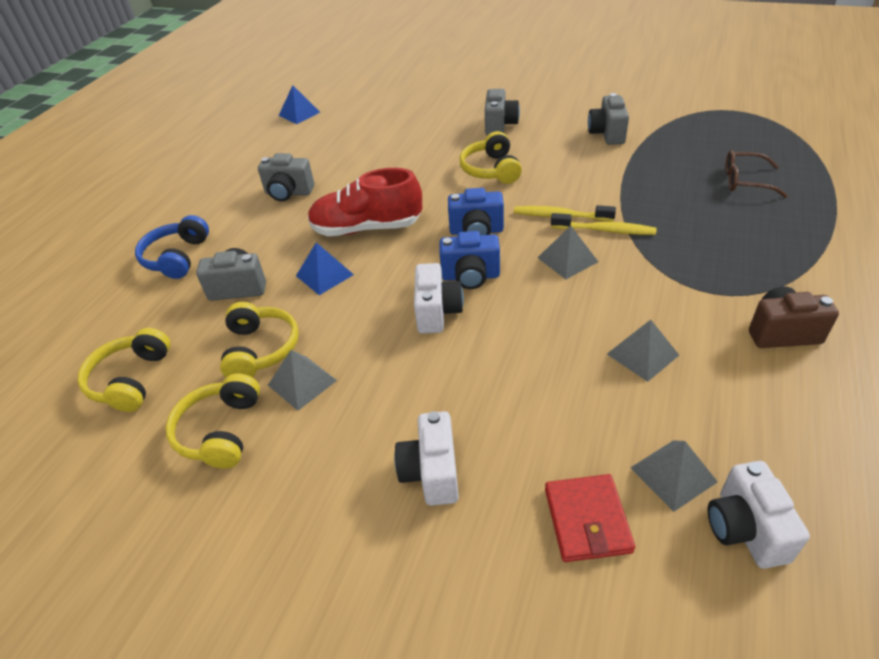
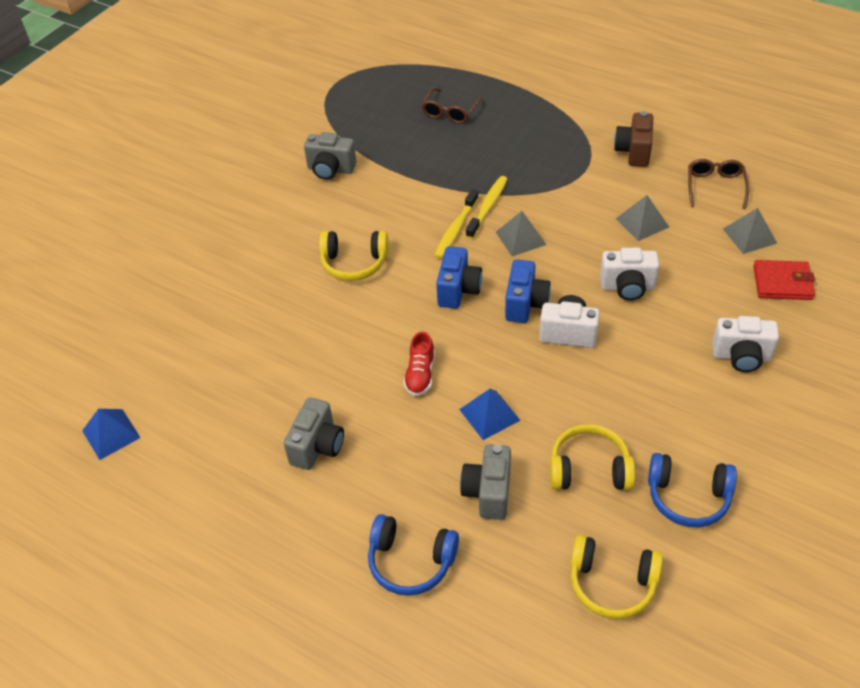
camera: 80 degrees left, 5 degrees up
(220, 431) = (688, 497): yellow headphones -> blue headphones
(302, 382) = (638, 435): grey pyramid -> none
(367, 228) = (420, 375): red shoe -> red shoe, size x0.52
(500, 125) = (267, 242): grey camera -> none
(744, 529) = (790, 217): white camera -> white camera (627, 287)
(763, 426) = (715, 186): none -> brown glasses

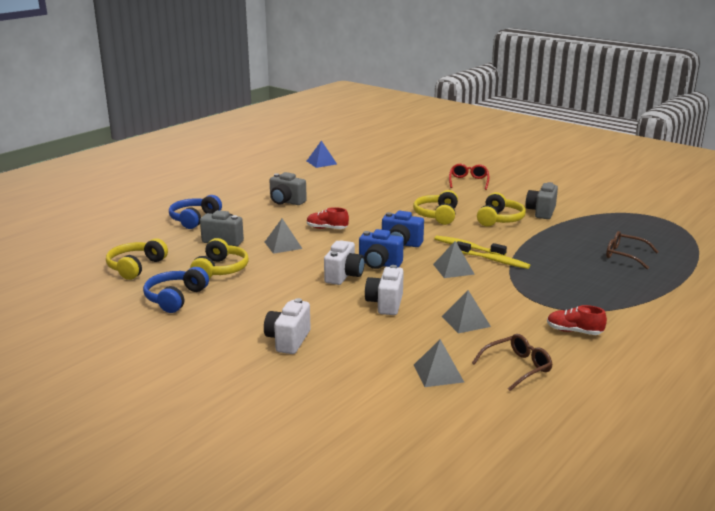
camera: 95 degrees right, 25 degrees down
(215, 239) = (468, 181): none -> red glasses
(360, 205) = (499, 219): none -> yellow headphones
(489, 414) = (283, 245): blue pyramid -> grey pyramid
(633, 152) = (574, 331): brown camera -> red shoe
(715, 186) = (517, 367): brown glasses -> brown glasses turned 45 degrees counterclockwise
(782, 283) = (367, 378): red wallet -> none

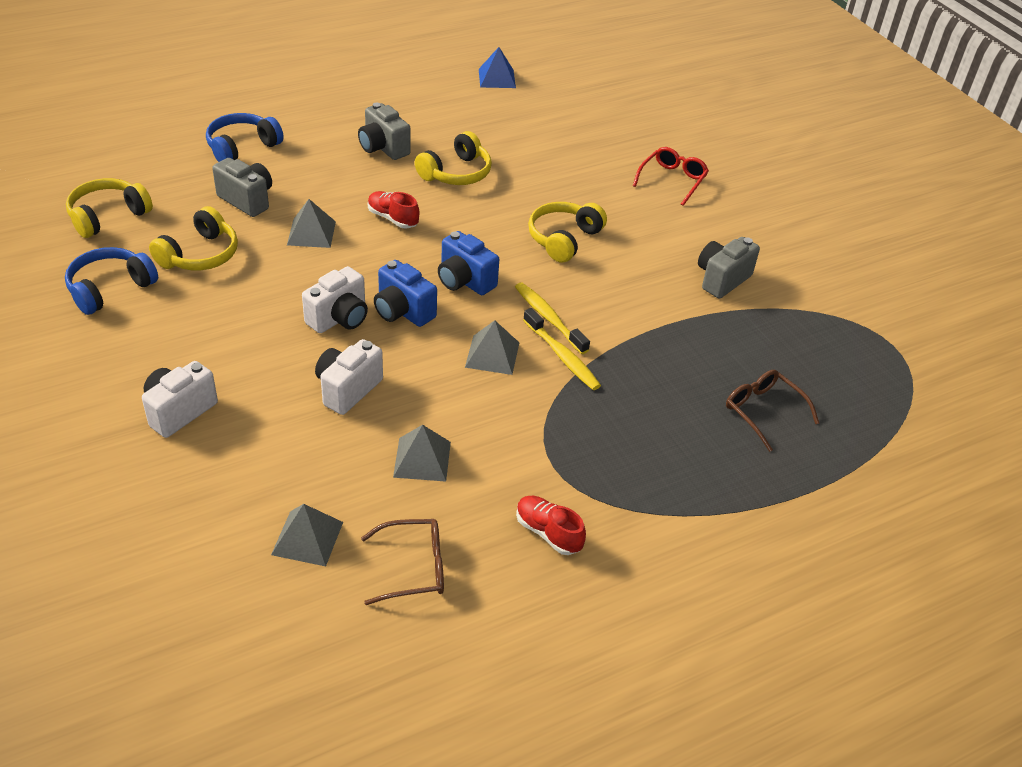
camera: 20 degrees right, 20 degrees up
(499, 219) = (646, 275): yellow headphones -> yellow headphones (456, 173)

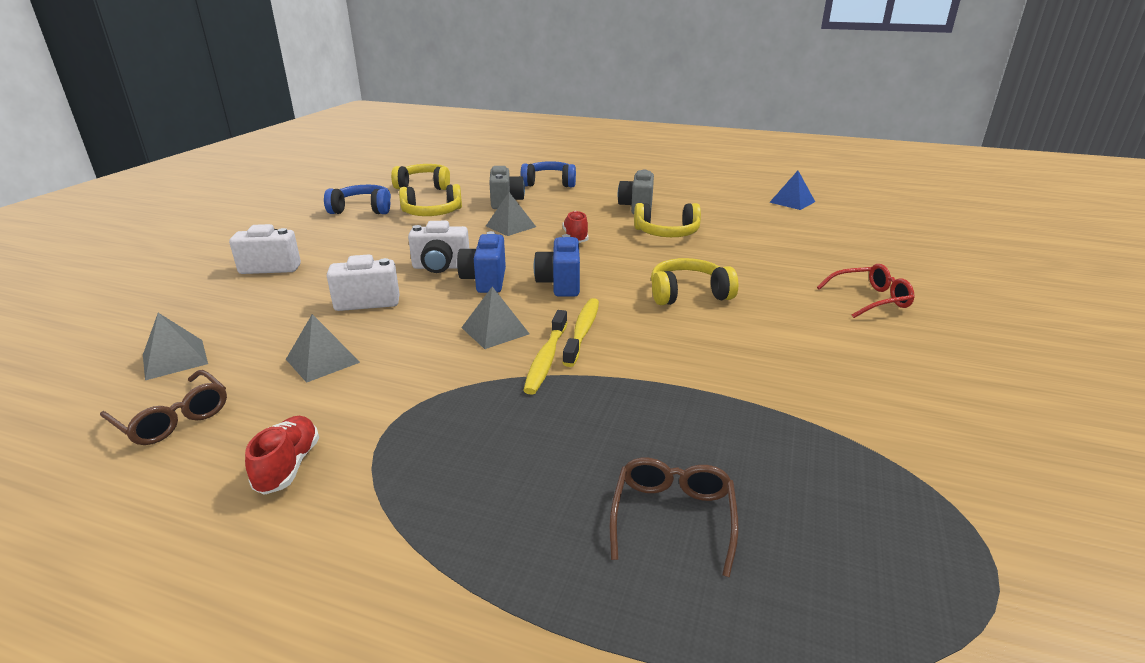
camera: 50 degrees right, 15 degrees down
(722, 279) = (811, 384): grey camera -> none

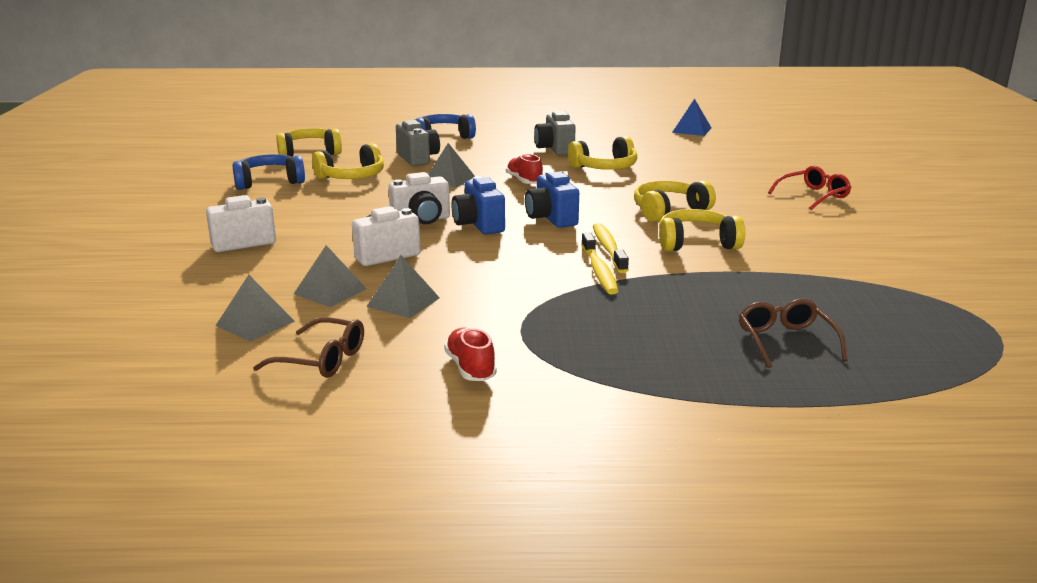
camera: 20 degrees left, 5 degrees down
(495, 330) = (532, 259): grey pyramid -> grey pyramid (330, 291)
(683, 341) = (696, 243): none -> yellow headphones

